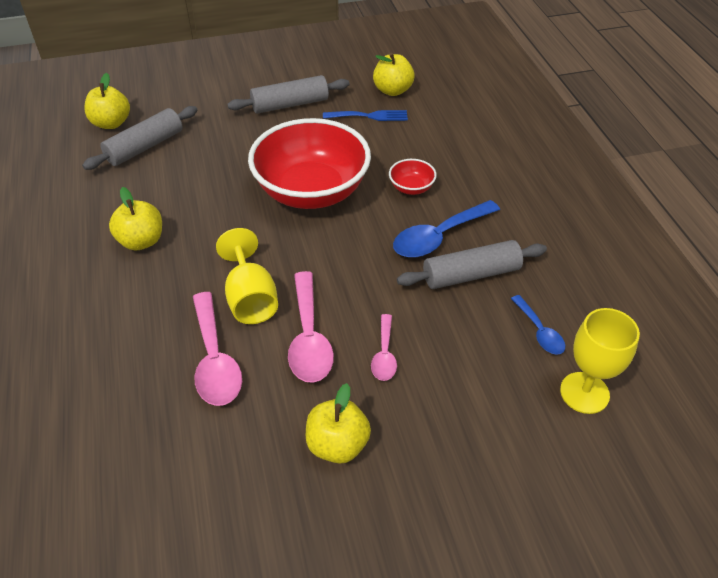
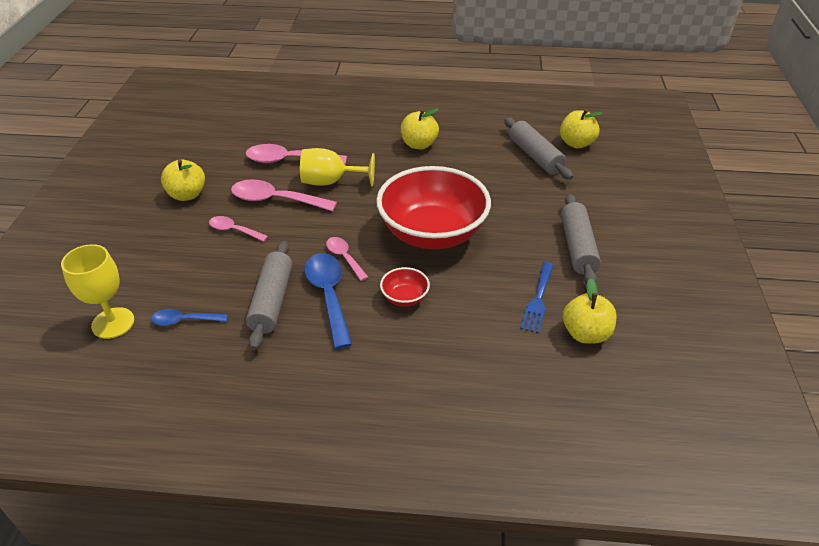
camera: 110 degrees right, 5 degrees down
(380, 243) = (344, 257): none -> pink spoon

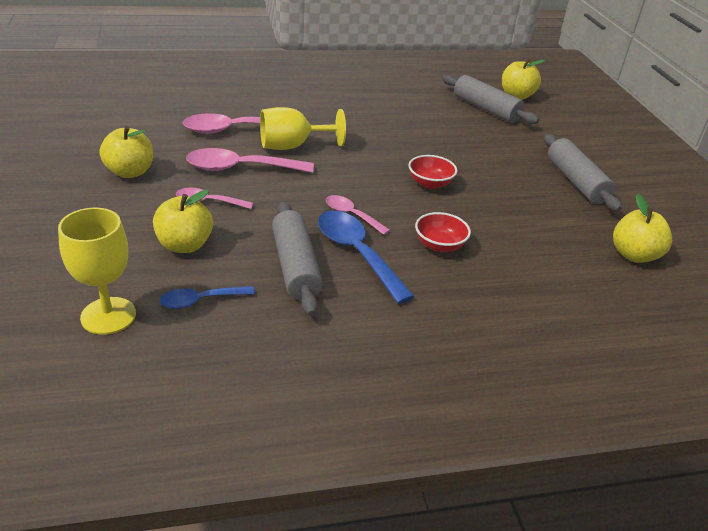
camera: 20 degrees left, 5 degrees down
(419, 144) = (365, 106): yellow apple -> yellow apple (185, 245)
(432, 233) = (430, 183): red bowl -> red bowl, size x0.40
(538, 300) = (571, 231): blue fork -> none

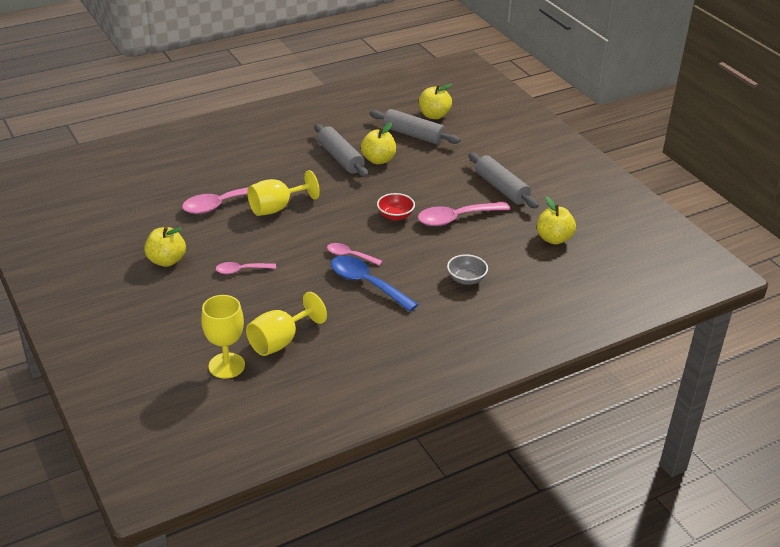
camera: 15 degrees left, 0 degrees up
(185, 245) = (245, 307): yellow apple -> yellow apple (378, 160)
(200, 300) = (280, 341): blue spoon -> yellow goblet
(240, 168) = (248, 237): pink spoon -> pink spoon (456, 218)
(295, 267) = (330, 303): grey rolling pin -> grey rolling pin (340, 158)
(439, 245) = (420, 264): red bowl -> none
(495, 279) = (466, 279): none -> grey bowl

